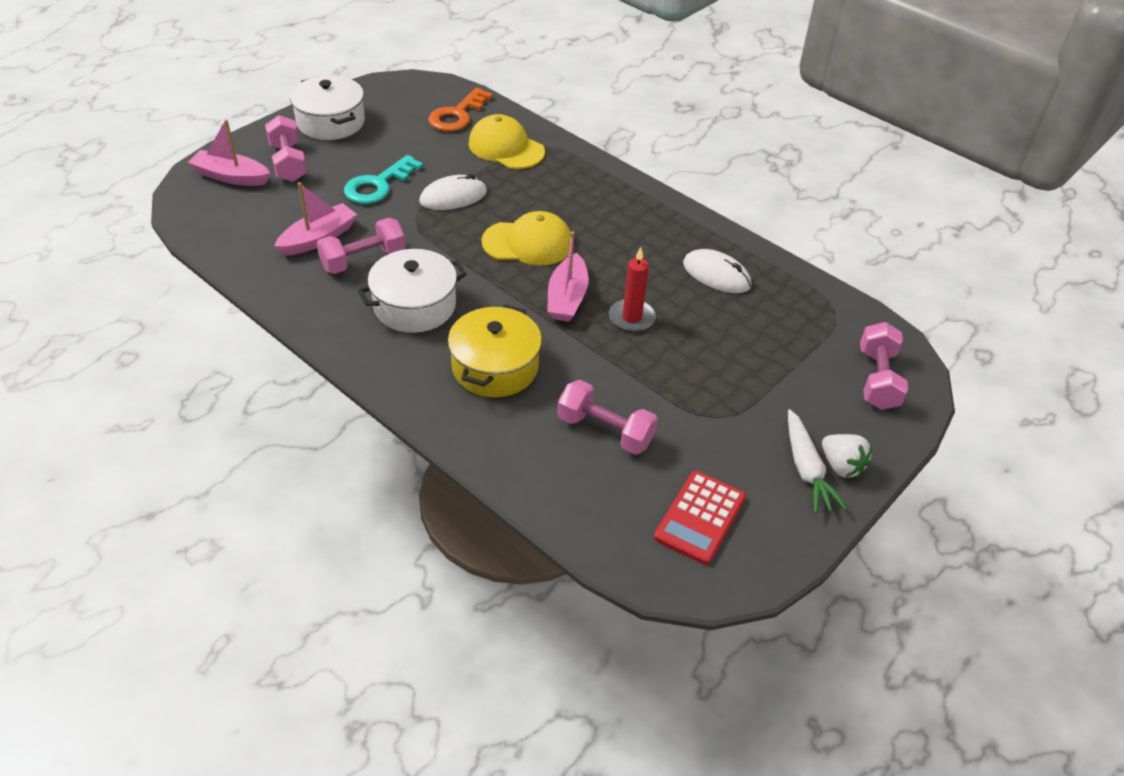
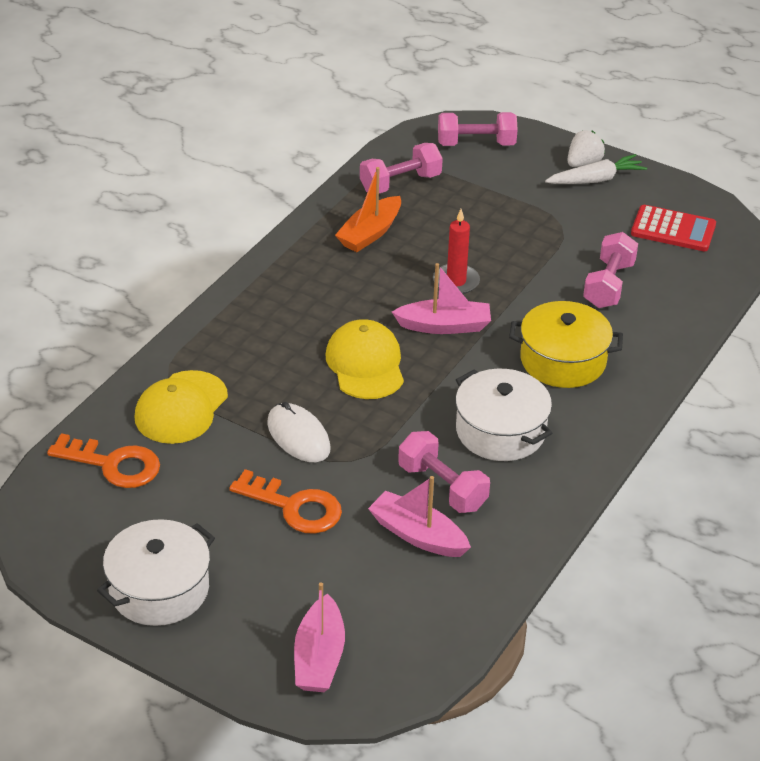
camera: 100 degrees left, 5 degrees down
(288, 163) = (270, 607): pink dumbbell -> pink dumbbell (400, 183)
(378, 185) = (294, 507): turquoise key -> orange key
(716, 275) = (370, 233): white mouse -> orange boat

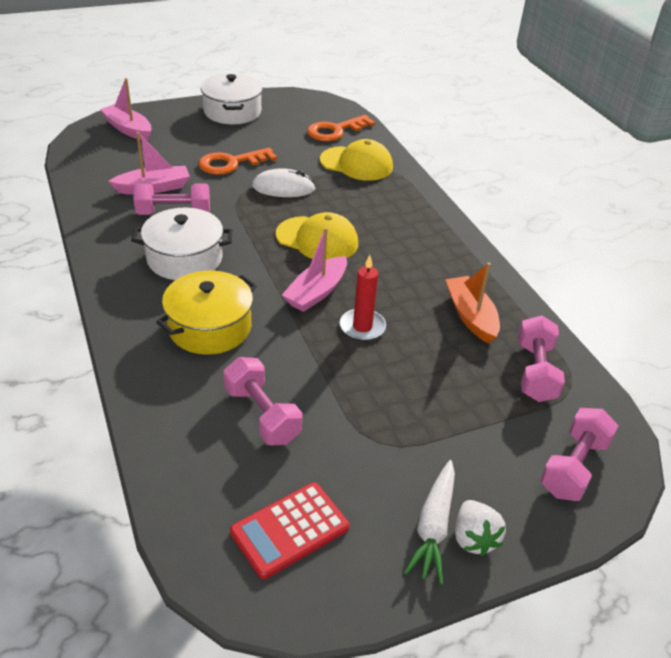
camera: 125 degrees right, 0 degrees up
(181, 408) = (356, 164): yellow cap -> yellow cap turned 135 degrees clockwise

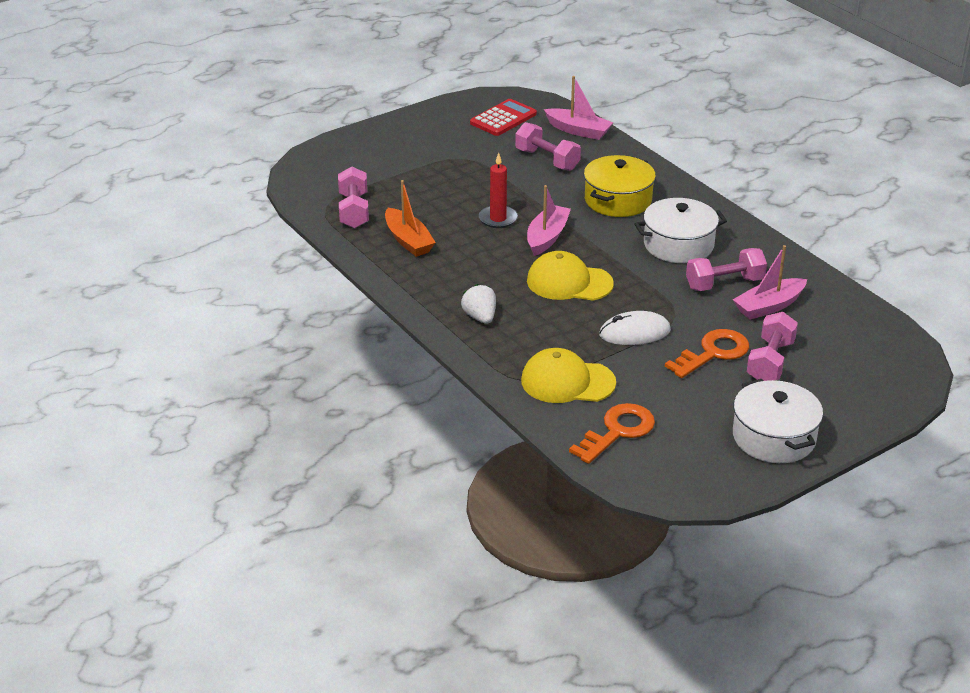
camera: 170 degrees right, 5 degrees down
(128, 129) = (873, 378): pink boat -> pink boat (578, 131)
(433, 527) = (420, 130): white carrot -> none
(474, 538) = (396, 129): white strawberry -> white strawberry (480, 317)
(573, 467) = (331, 165): pink dumbbell -> pink dumbbell (770, 362)

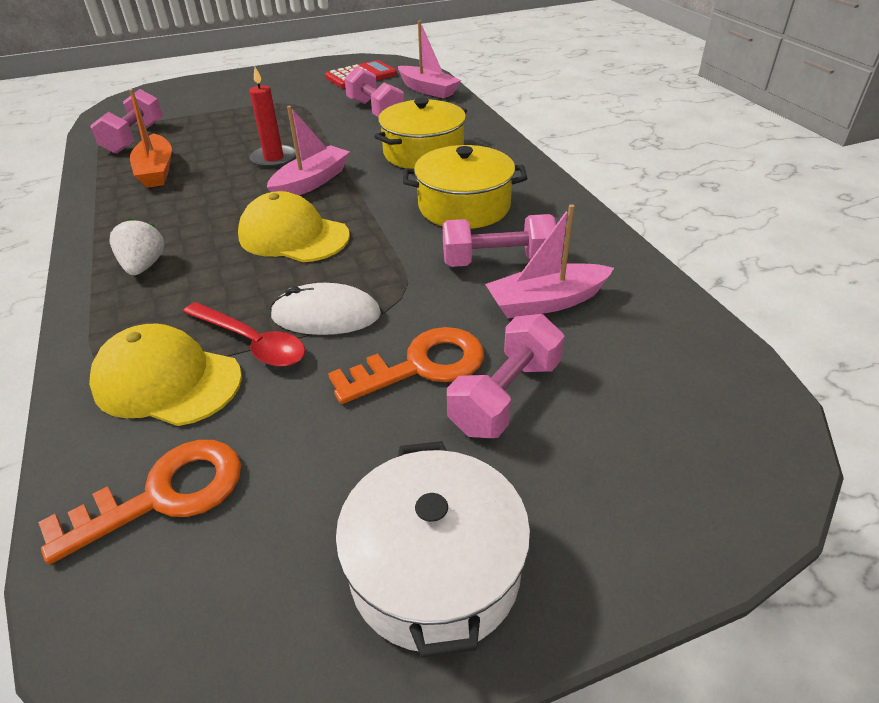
camera: 15 degrees right, 5 degrees up
(600, 354) = (252, 342): none -> red spoon
(678, 245) = (464, 206): white pot -> yellow pot

